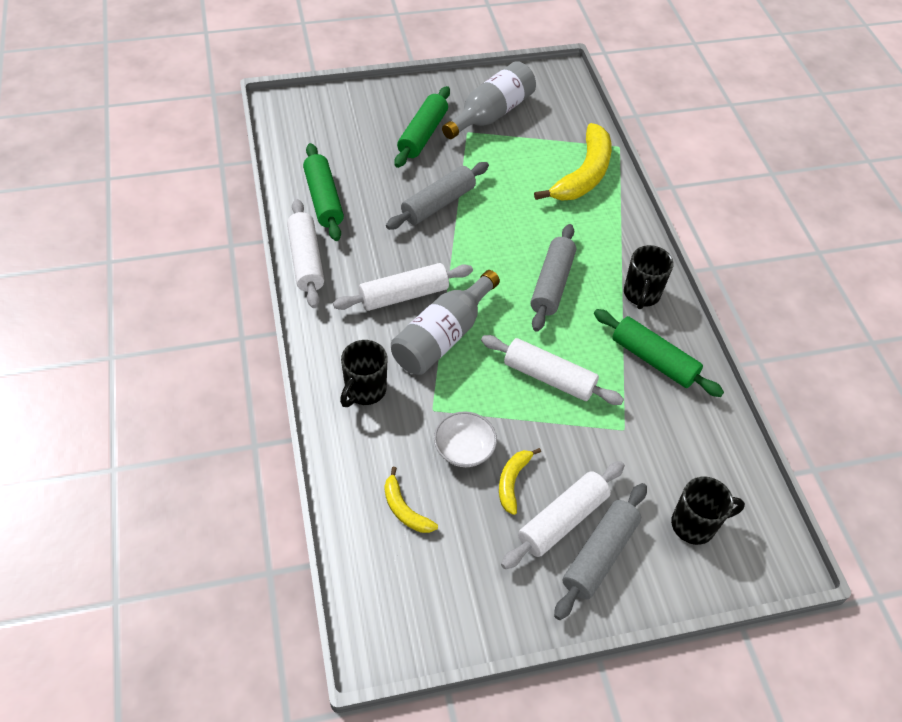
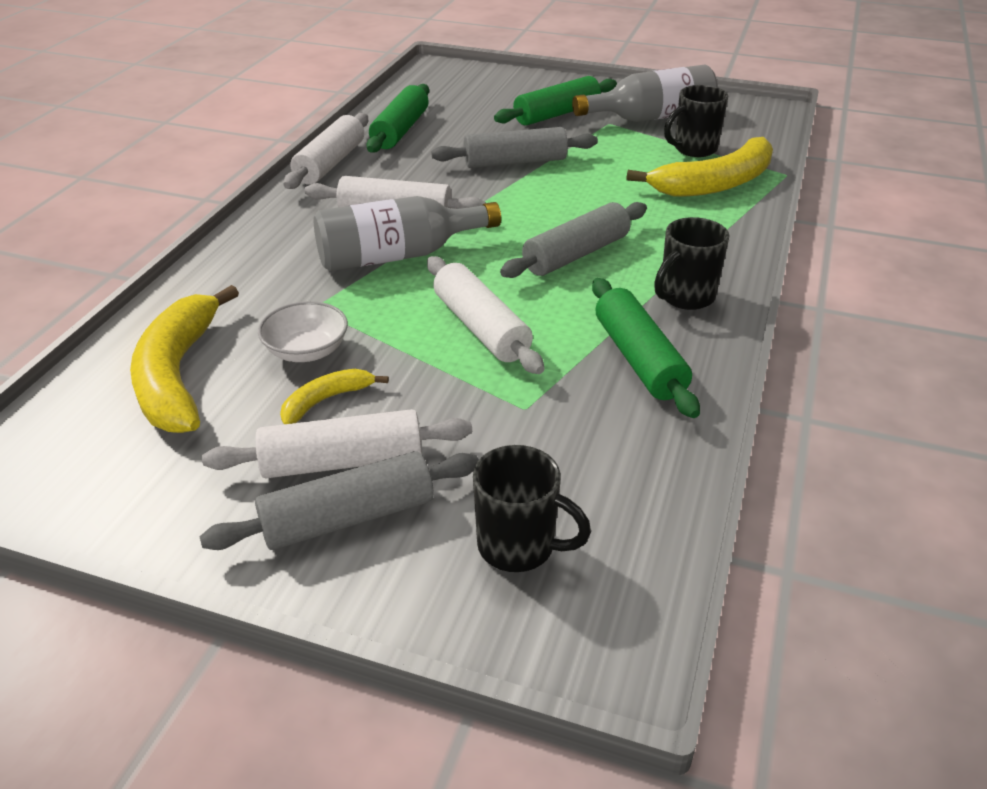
camera: 35 degrees right, 15 degrees down
(364, 390) = (263, 268): black mug -> black mug (693, 149)
(404, 509) = (178, 375): yellow banana -> yellow banana, size x2.02

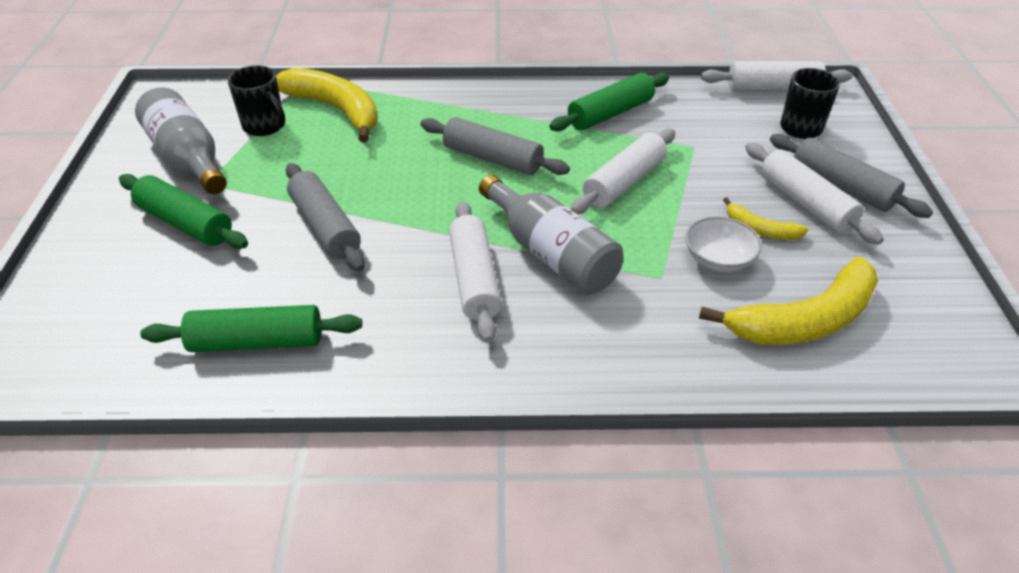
camera: 110 degrees left, 5 degrees up
(330, 163) = (375, 375): white rolling pin -> white rolling pin (773, 88)
(685, 297) = (524, 105): black mug -> none

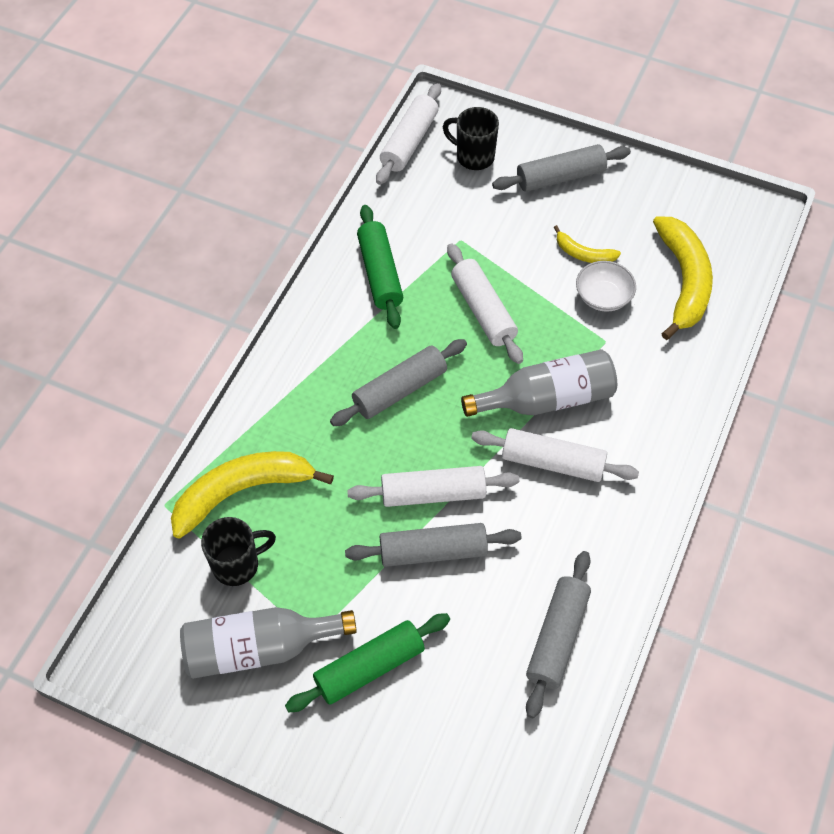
camera: 65 degrees left, 15 degrees up
(257, 342) = (557, 637): green rolling pin -> grey rolling pin
(760, 229) = (583, 254): yellow banana -> yellow banana turned 60 degrees clockwise
(805, 203) = (567, 210): white rolling pin -> white rolling pin (433, 493)

